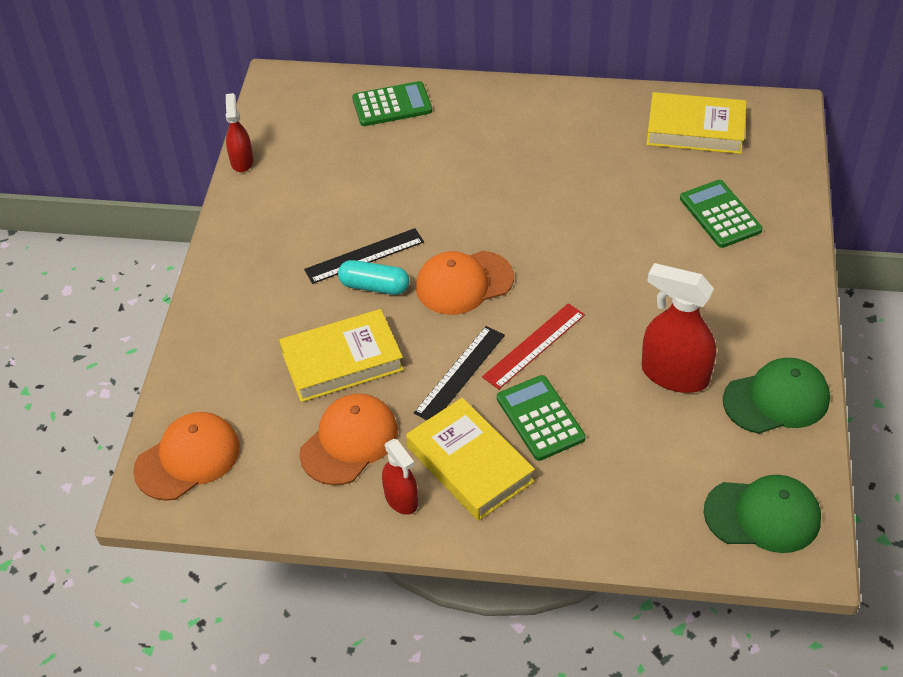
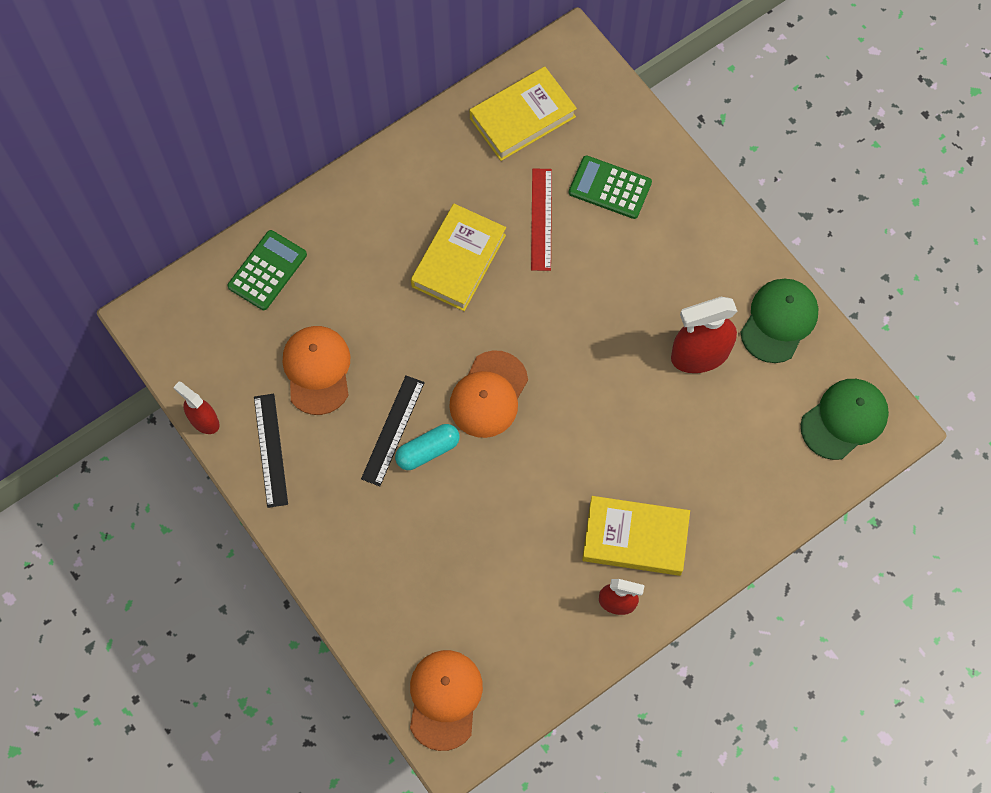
camera: 45 degrees left, 20 degrees up
(342, 361) = (469, 532): yellow book -> yellow book (459, 260)
(349, 441) = (540, 590): orange cap -> orange cap (317, 370)
(460, 373) = (560, 473): black ruler -> black ruler (270, 450)
(534, 346) = (588, 408): red ruler -> red ruler (541, 219)
(540, 418) = (646, 463): green calculator -> none

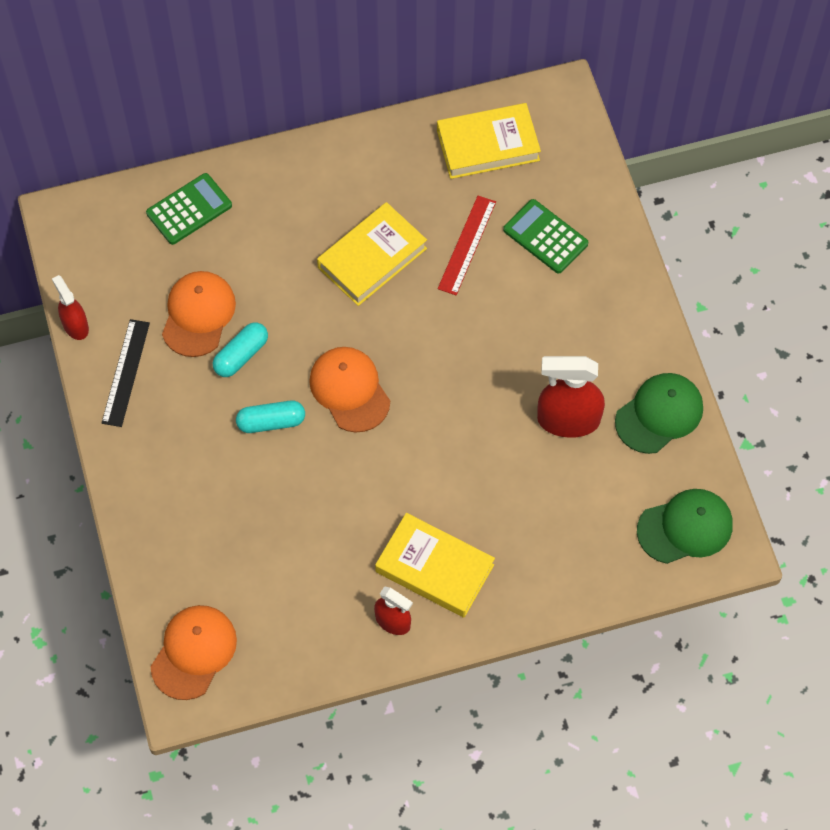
camera: 20 degrees right, 5 degrees down
(373, 396) = (241, 355): none -> turquoise capsule
(393, 430) = (246, 392): black ruler -> none
(488, 395) = (349, 390): orange cap -> orange cap turned 105 degrees clockwise

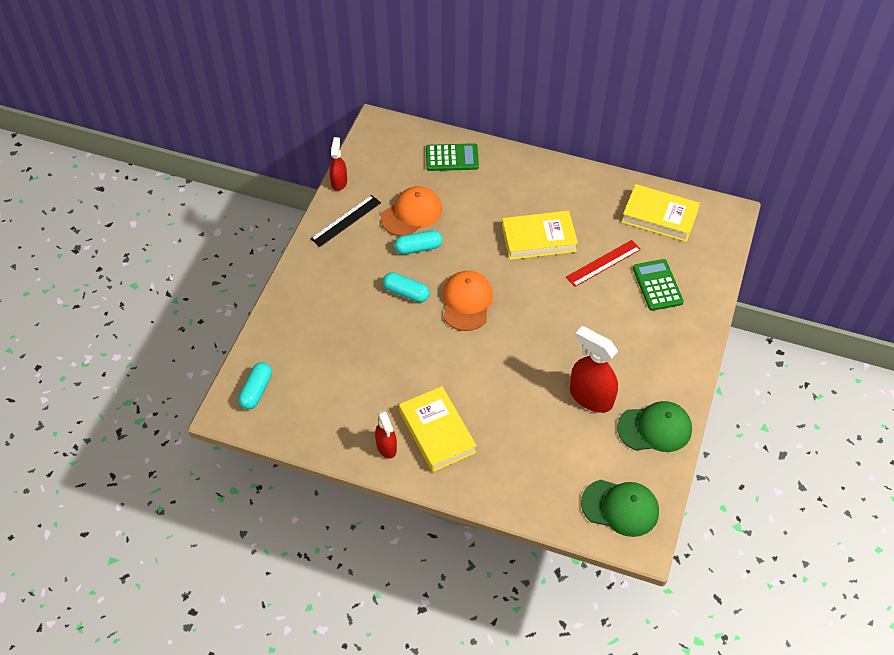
camera: 35 degrees right, 10 degrees down
(194, 652) = (256, 390): orange cap -> turquoise capsule

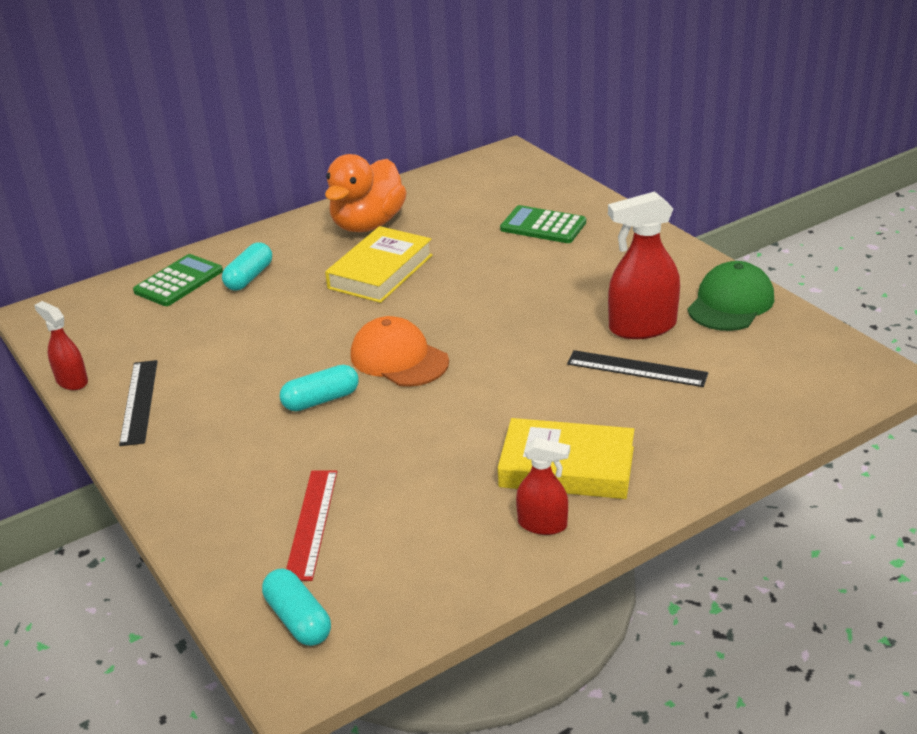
camera: 50 degrees left, 20 degrees down
(411, 213) = (210, 344): orange cap -> none
(418, 248) = (268, 361): turquoise capsule -> turquoise capsule (249, 277)
(547, 416) = (636, 369): none -> black ruler
(581, 199) = (368, 224): none -> orange duck
(603, 263) = (471, 245): red ruler -> red ruler (312, 523)
(620, 507) = (819, 370): green cap -> none
(659, 217) = (458, 190): yellow book -> none

